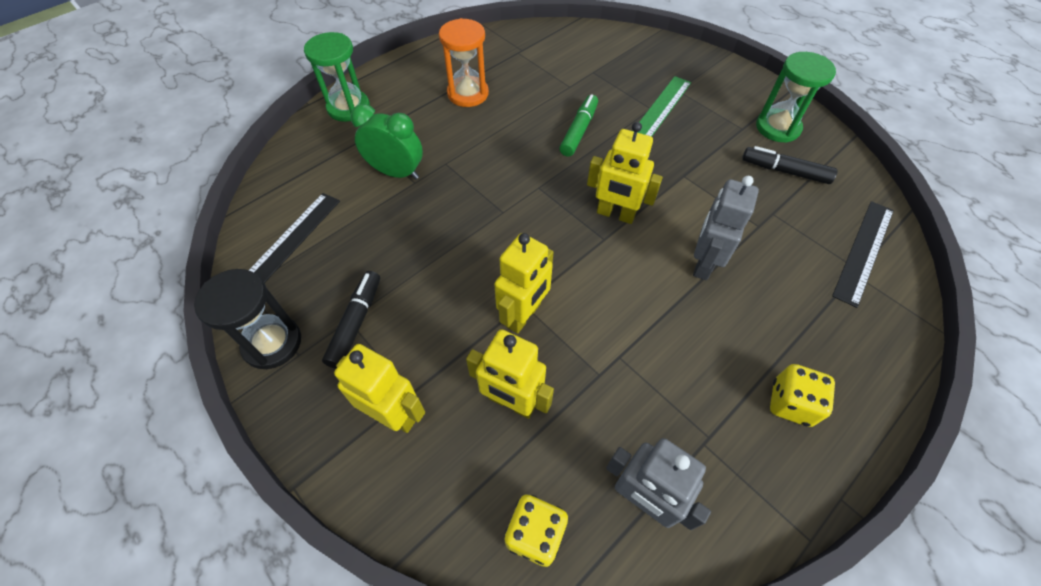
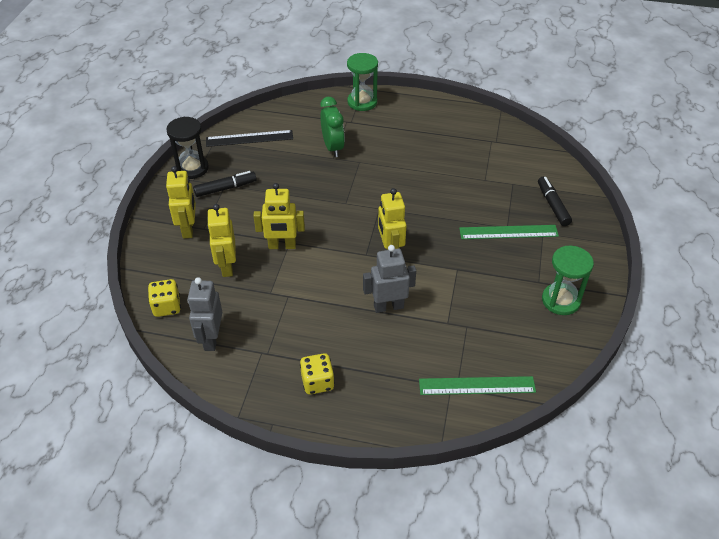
camera: 55 degrees right, 10 degrees down
(468, 94) = (426, 140): orange hourglass -> none
(578, 131) = (446, 203): green marker -> none
(785, 171) = (516, 319): black marker -> black marker (552, 205)
(864, 251) = (477, 386): black ruler -> green ruler

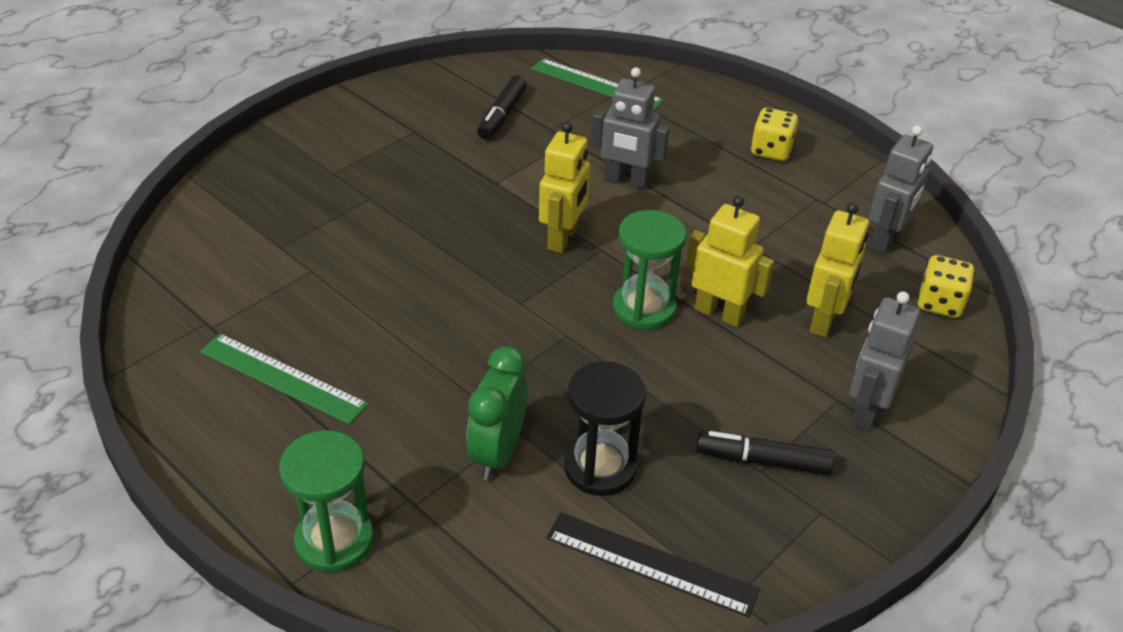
camera: 150 degrees left, 5 degrees down
(188, 229) = (866, 410): yellow robot -> grey robot
(192, 168) = (813, 543): black hourglass -> black hourglass (600, 467)
(508, 232) = (376, 191): green ruler -> green ruler (282, 378)
(552, 205) = (271, 195): black marker -> black marker (502, 115)
(560, 300) = (415, 106): green hourglass -> green hourglass (644, 308)

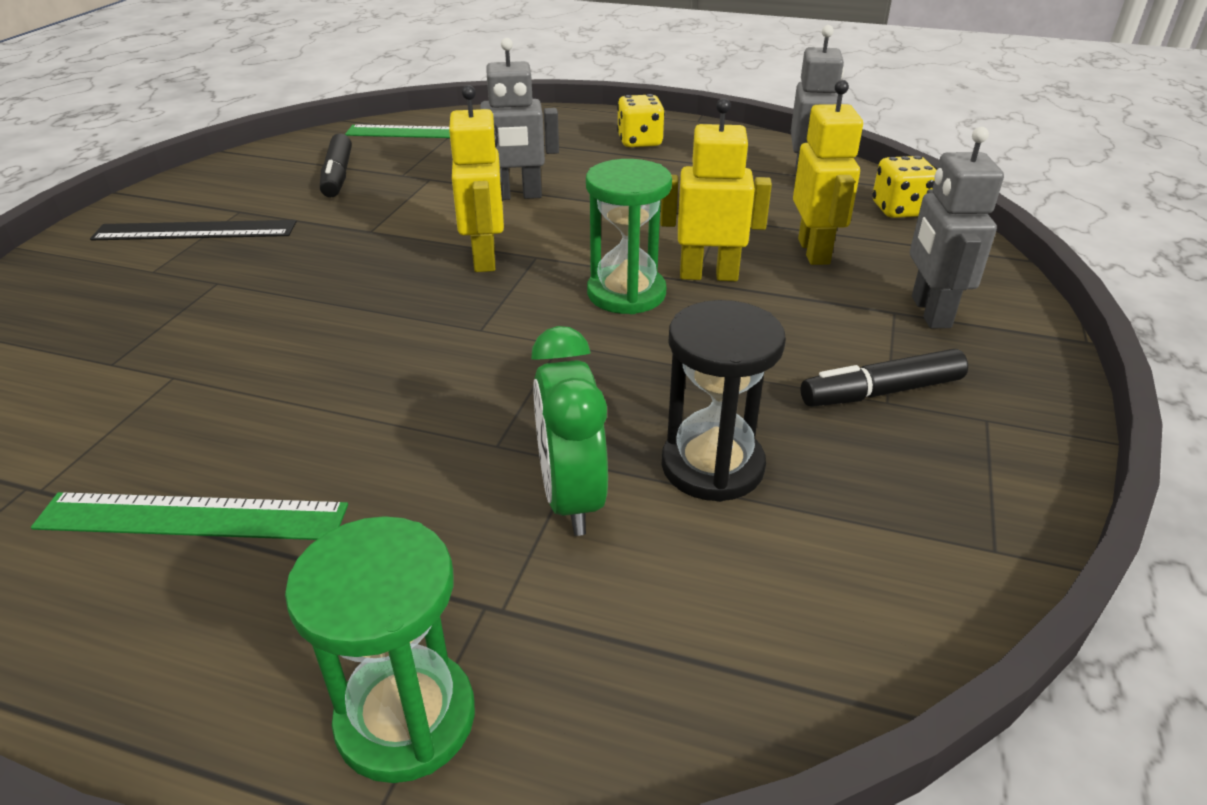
camera: 25 degrees left, 5 degrees down
(651, 564) = (868, 552): black ruler -> black ruler (195, 231)

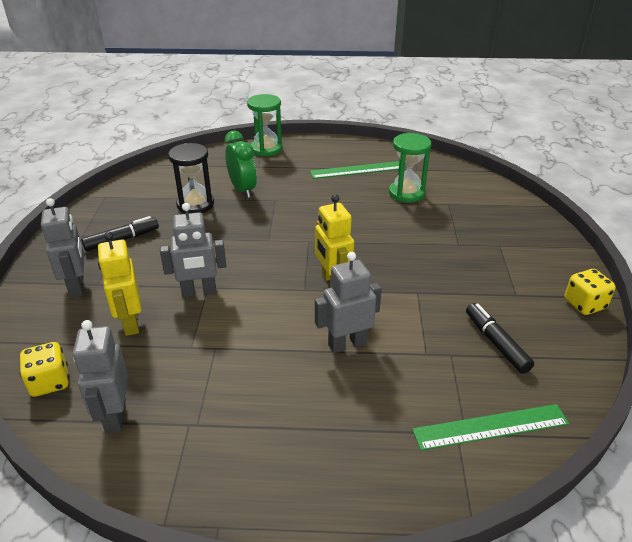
camera: 165 degrees right, 0 degrees up
(195, 231) = (517, 273): black ruler -> none
(626, 293) = (244, 271): green hourglass -> green hourglass (406, 193)
(639, 142) = (274, 454): yellow dice -> yellow dice (584, 304)
(708, 275) = (199, 292): yellow robot -> grey robot

